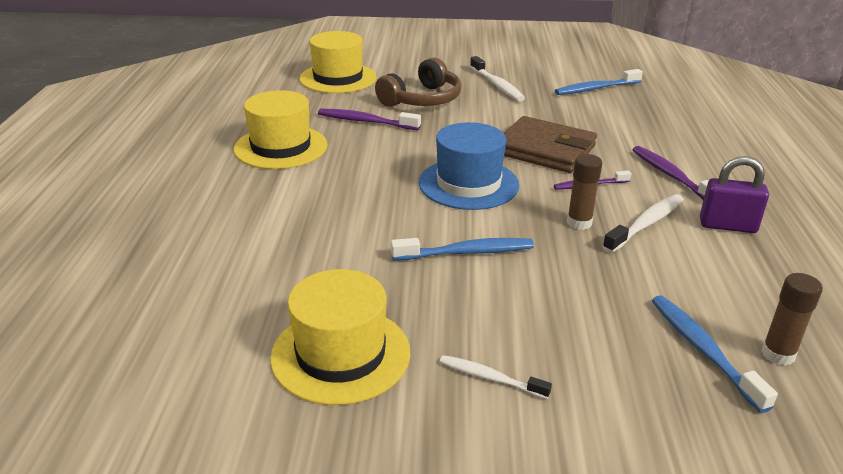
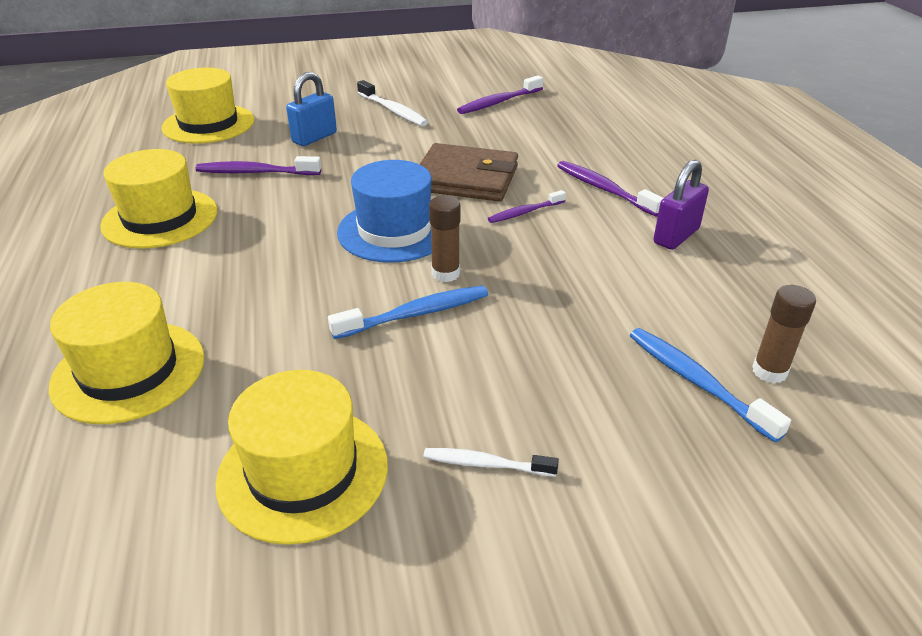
camera: 15 degrees left, 5 degrees up
(229, 257) = (129, 371): none -> yellow hat
(422, 99) = (314, 138): brown headphones -> blue padlock
(579, 223) = (527, 257): brown glue stick -> brown glue stick (445, 274)
(595, 89) = (498, 102): blue toothbrush -> purple toothbrush
(646, 224) = (595, 247): white toothbrush -> none
(727, 226) = (676, 236): purple padlock -> purple padlock turned 45 degrees counterclockwise

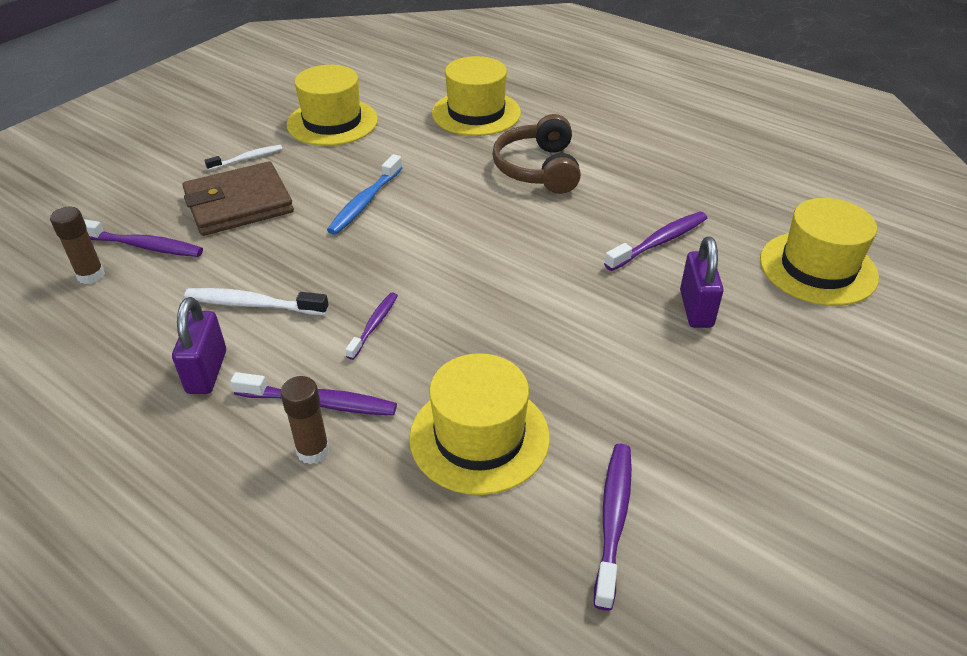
camera: 140 degrees right, 5 degrees up
(160, 218) = (637, 175): yellow hat -> yellow hat (479, 437)
(214, 264) = (538, 169): none -> brown headphones
(314, 138) = (696, 309): blue padlock -> purple padlock
(393, 111) = (703, 405): white toothbrush -> white toothbrush (253, 304)
(394, 231) = (460, 250): blue hat -> none
(445, 274) = (377, 236): brown glue stick -> brown glue stick (313, 451)
(466, 178) = (475, 338): brown wallet -> brown wallet (239, 204)
(696, 382) = (143, 246): blue toothbrush -> purple toothbrush

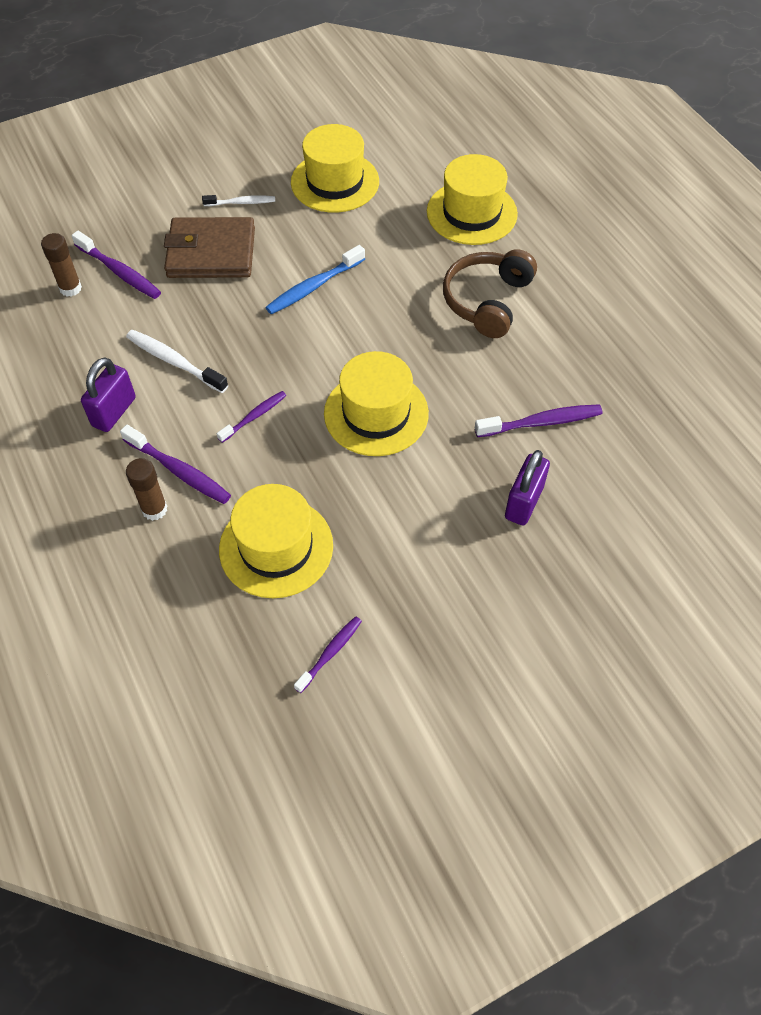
camera: 25 degrees right, 15 degrees up
(613, 519) = (330, 653): purple toothbrush -> purple toothbrush, size x0.65
(818, 268) = (666, 504): yellow hat -> yellow hat (376, 413)

